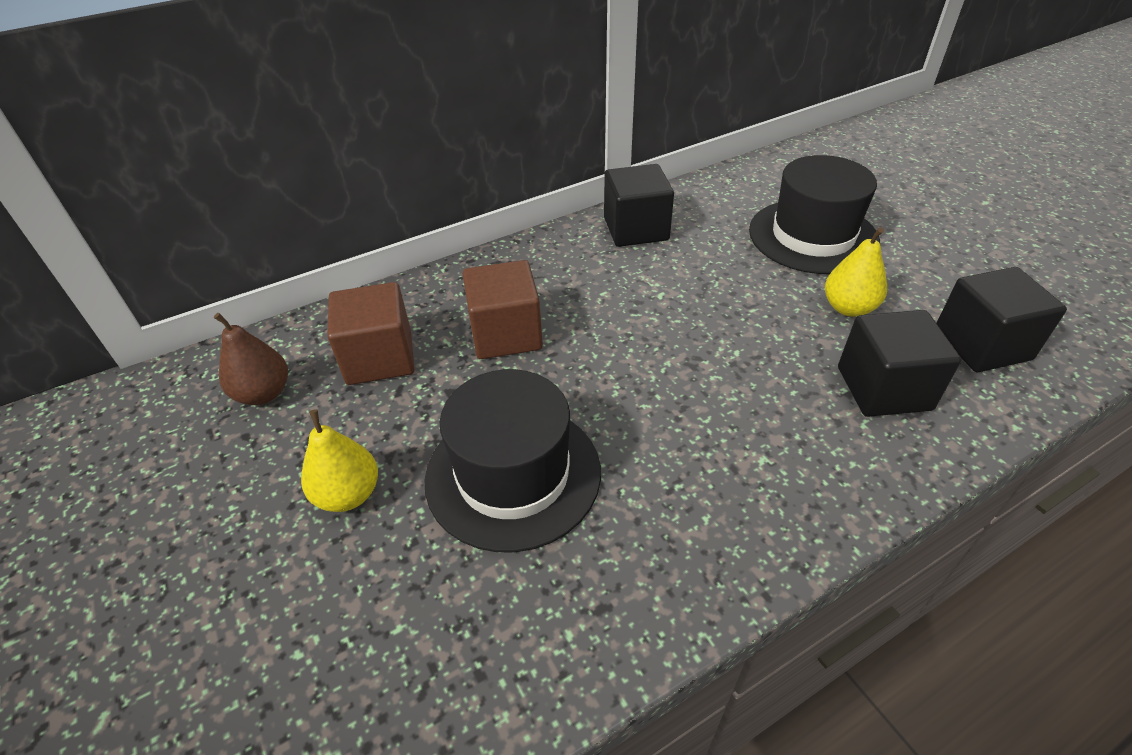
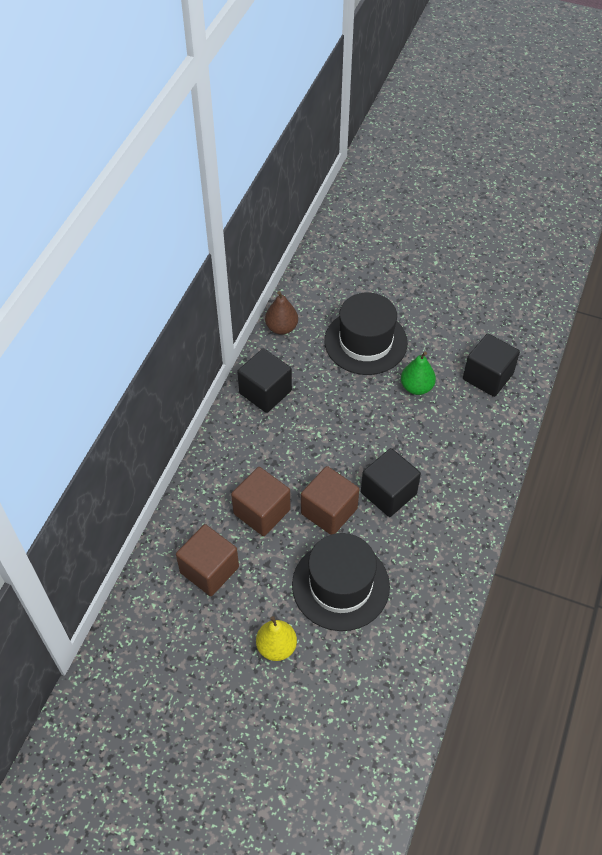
camera: 40 degrees left, 10 degrees up
(264, 393) = (170, 631): brown pear -> brown pear (281, 328)
(589, 378) = (329, 511): none -> brown cube
(848, 308) = (416, 387): yellow pear -> green pear
(883, 388) = (462, 431): black cube -> black cube (388, 493)

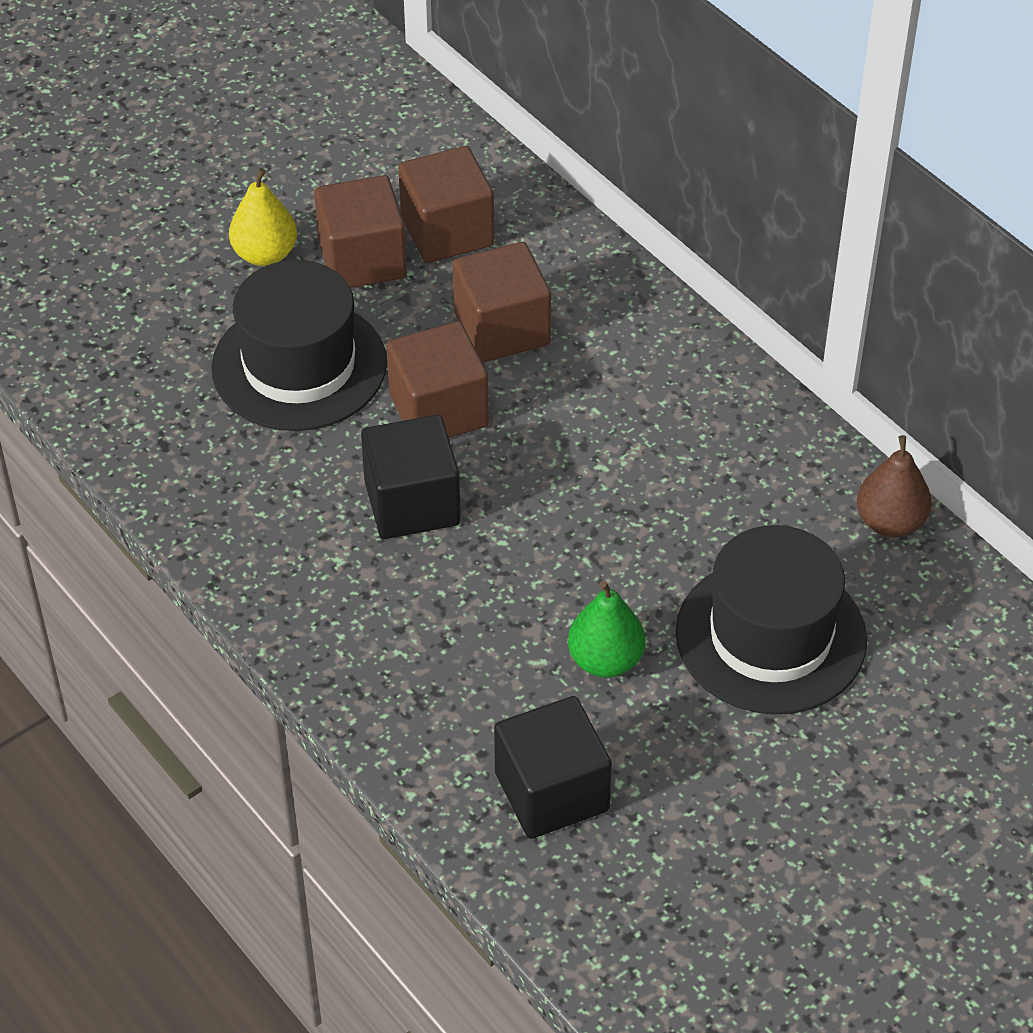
camera: 120 degrees right, 5 degrees down
(252, 598) = (362, 260): none -> brown cube
(265, 392) = (746, 433): black cube -> none

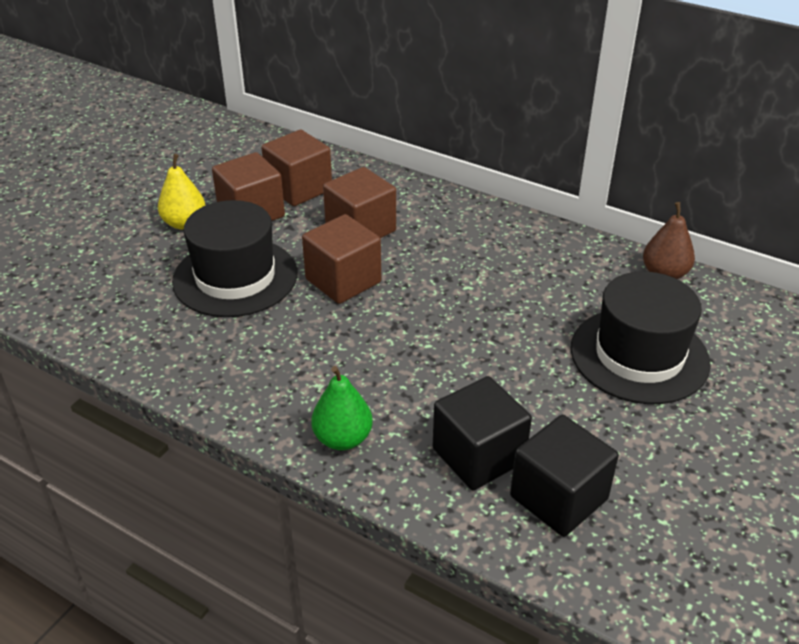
camera: 20 degrees left, 10 degrees down
(412, 503) = (353, 337): black cube -> black cube (478, 455)
(605, 660) = (541, 399): green pear -> green pear (343, 439)

